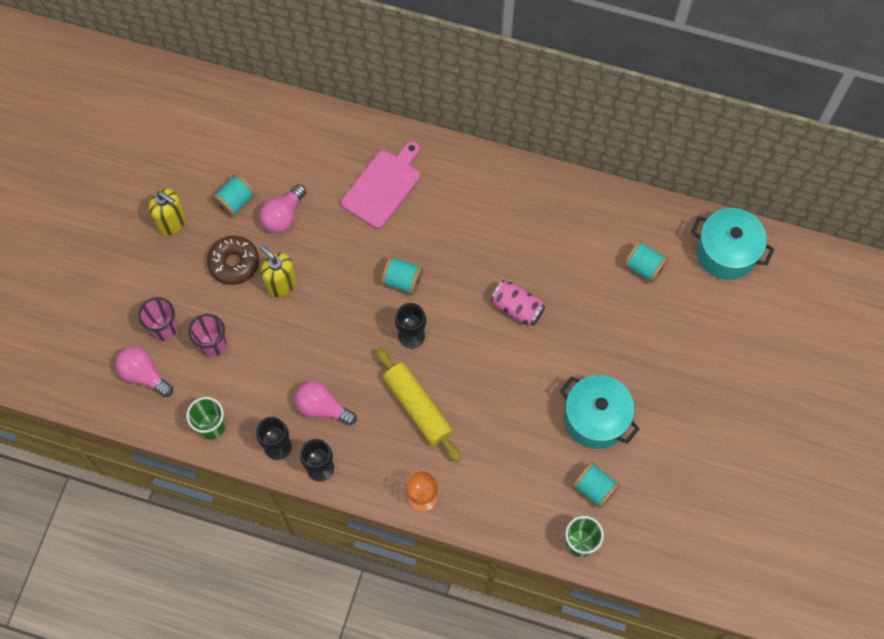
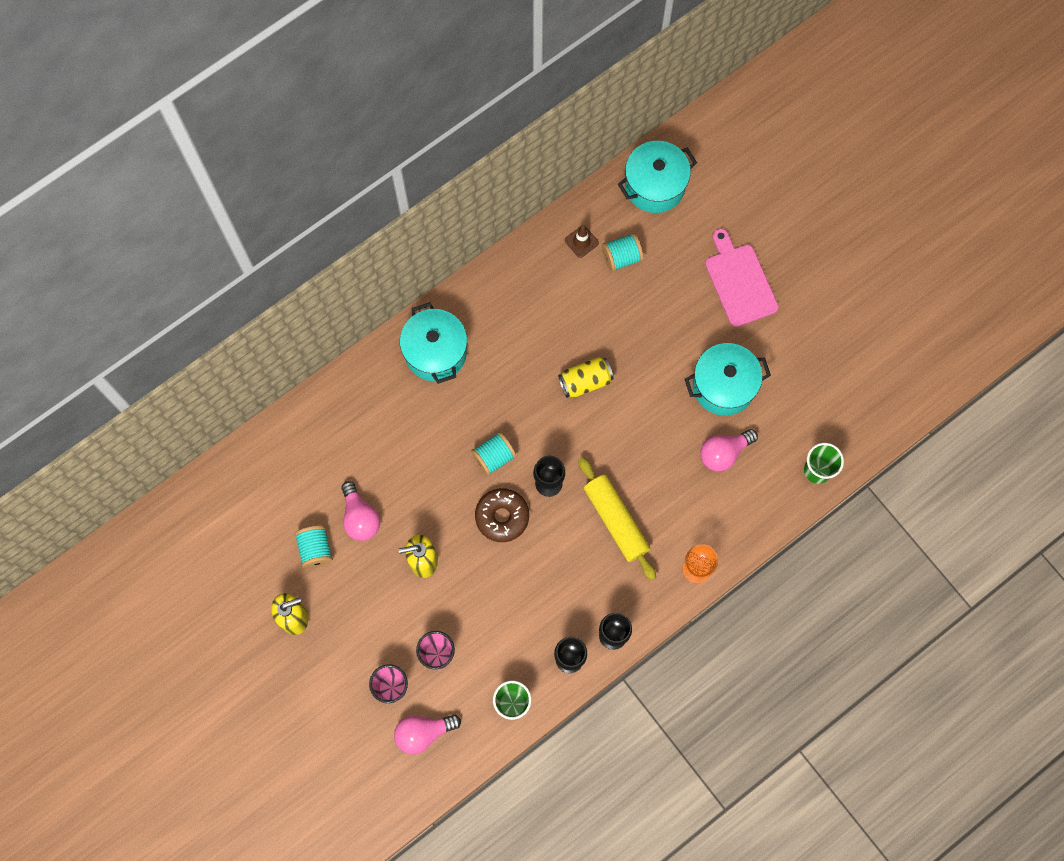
camera: 55 degrees left, 5 degrees up
(234, 263) = (374, 588): brown donut -> brown donut (502, 517)
(322, 407) = (561, 599): pink light bulb -> pink light bulb (724, 453)
(383, 186) = (394, 415): pink cutting board -> pink cutting board (739, 281)
(418, 407) = (616, 520): yellow rolling pin -> yellow rolling pin turned 60 degrees clockwise
(456, 182) = (435, 352): none -> turquoise pot
(517, 308) = (585, 381): pink can -> yellow can
(594, 488) = (780, 428): turquoise spool -> none
(633, 228) = (581, 241): none -> brown traffic cone

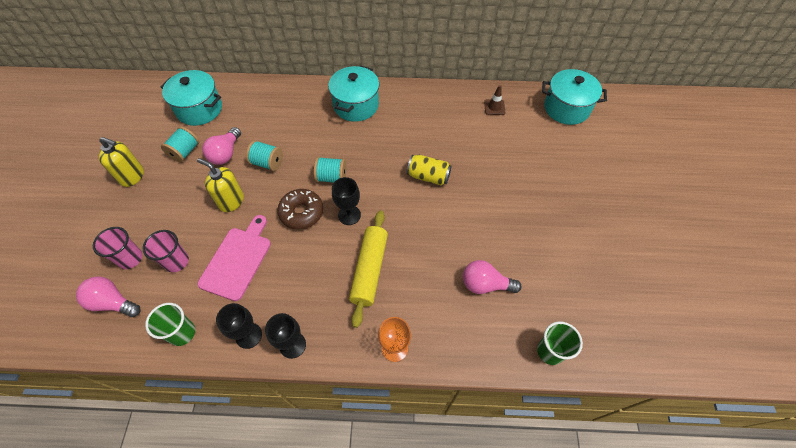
camera: 40 degrees right, 15 degrees down
(621, 257) = (512, 129): turquoise spool -> turquoise spool (267, 163)
(723, 386) = (521, 242): turquoise pot -> turquoise pot (199, 109)
(739, 281) = (584, 190): pink cutting board -> pink cutting board (237, 260)

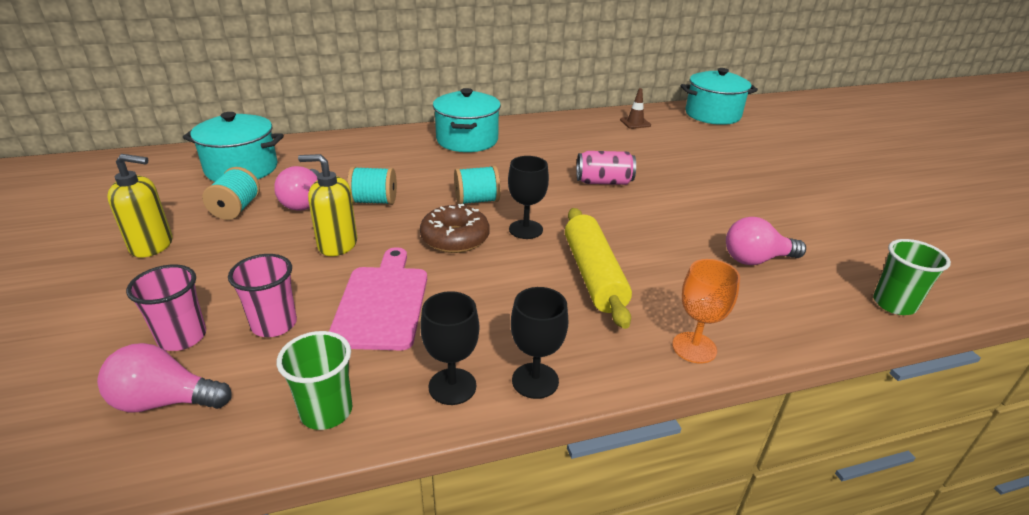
camera: 20 degrees left, 25 degrees down
(428, 176) = (603, 182): yellow can -> pink can

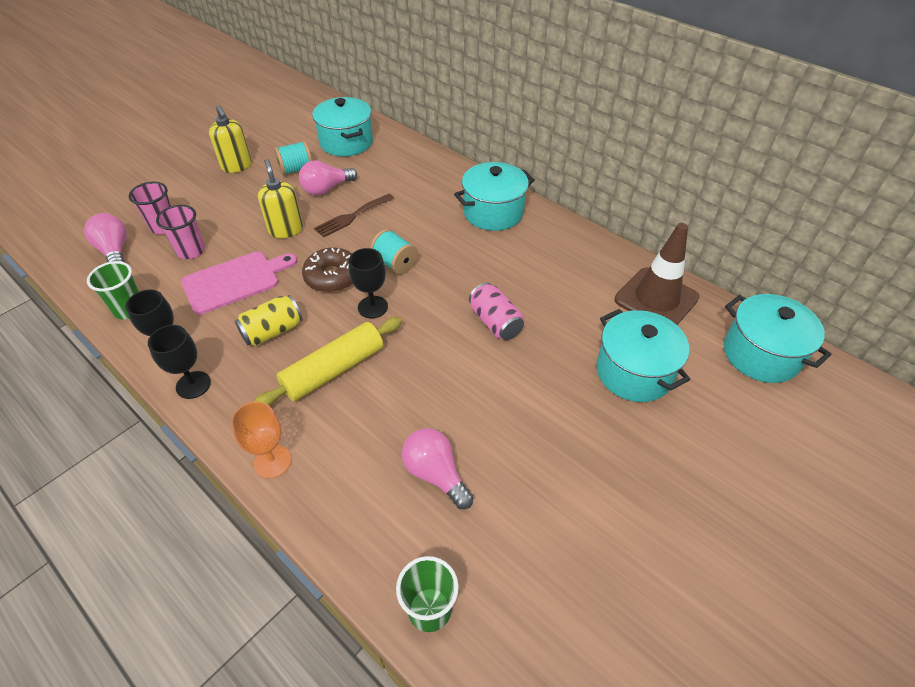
camera: 60 degrees right, 15 degrees up
(374, 201) = (352, 216): turquoise spool -> brown fork
(500, 298) = (272, 331): none -> yellow can
(635, 123) = (656, 299): brown traffic cone -> brown traffic cone, size x2.18
(699, 153) = (634, 372): none -> turquoise pot

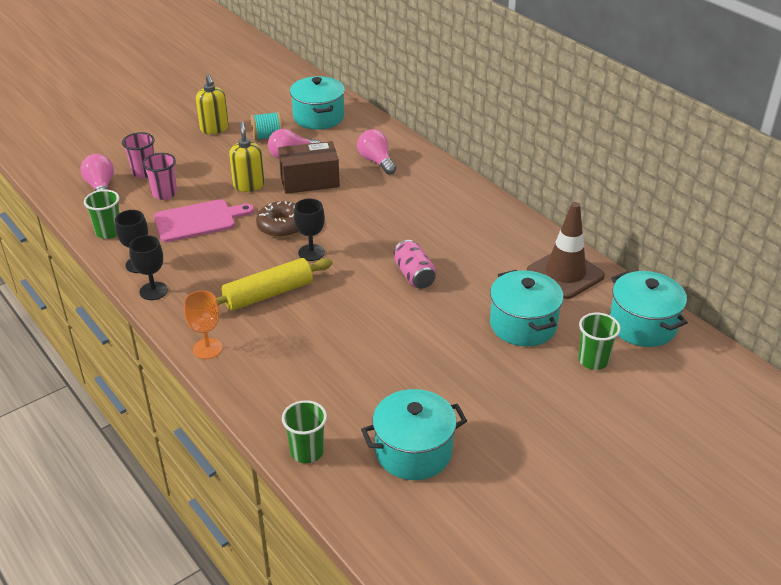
camera: 10 degrees right, 10 degrees down
(272, 331) = (223, 261): yellow can -> none
(352, 216) = (309, 180): brown fork -> brown box
(395, 263) = (339, 221): turquoise spool -> none
(435, 474) = (333, 372): pink light bulb -> pink light bulb (376, 161)
(493, 212) = (439, 190): turquoise pot -> turquoise pot (413, 451)
(727, 410) = (593, 360): none -> green cup

